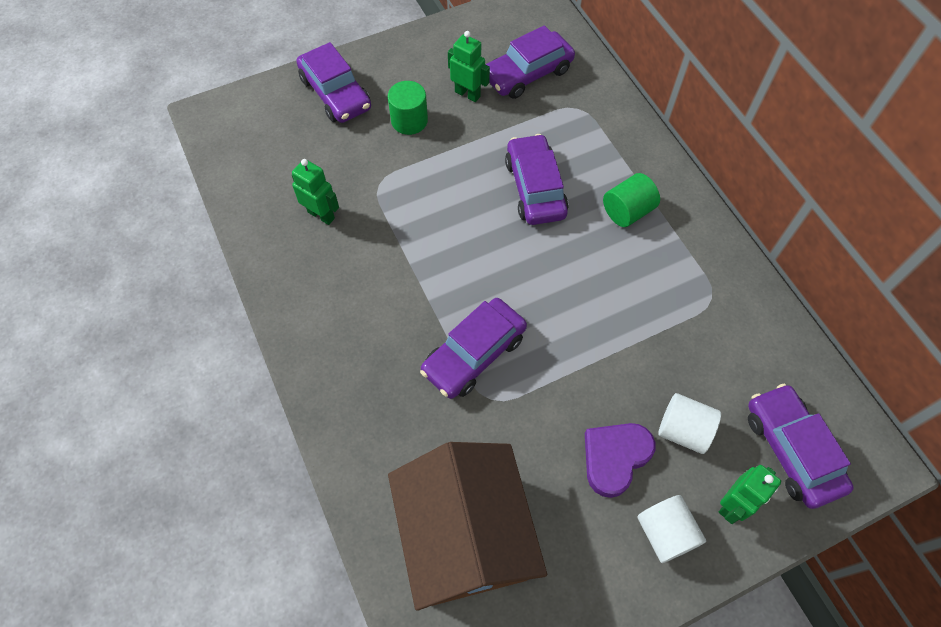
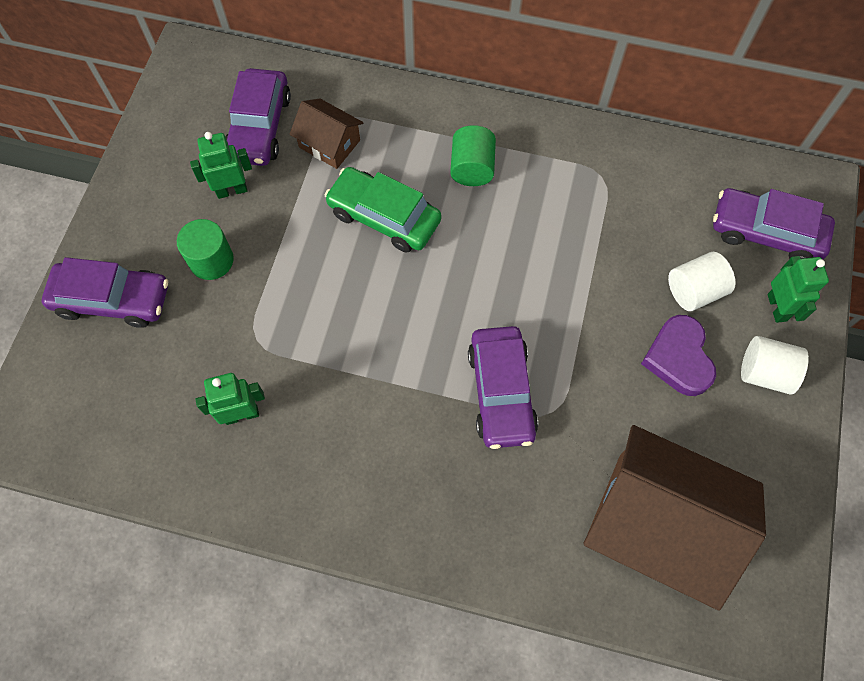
camera: 50 degrees left, 5 degrees up
(535, 188) = (384, 217): purple car -> green car
(556, 118) = (329, 144): none -> brown house

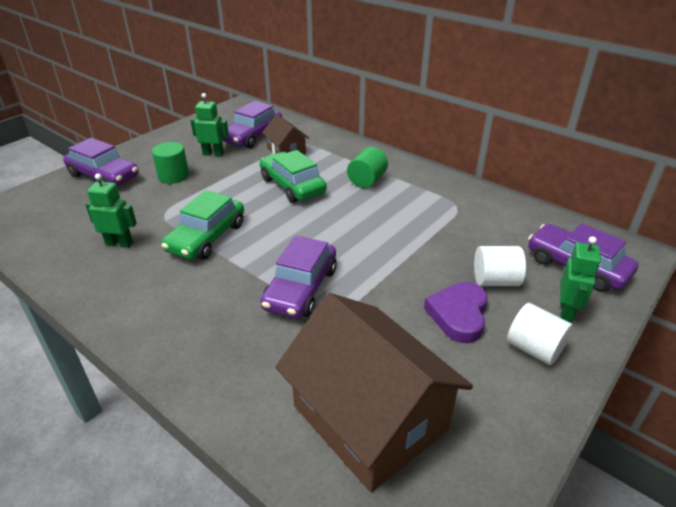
camera: 25 degrees right, 30 degrees down
(341, 358) = (206, 237): none -> green car

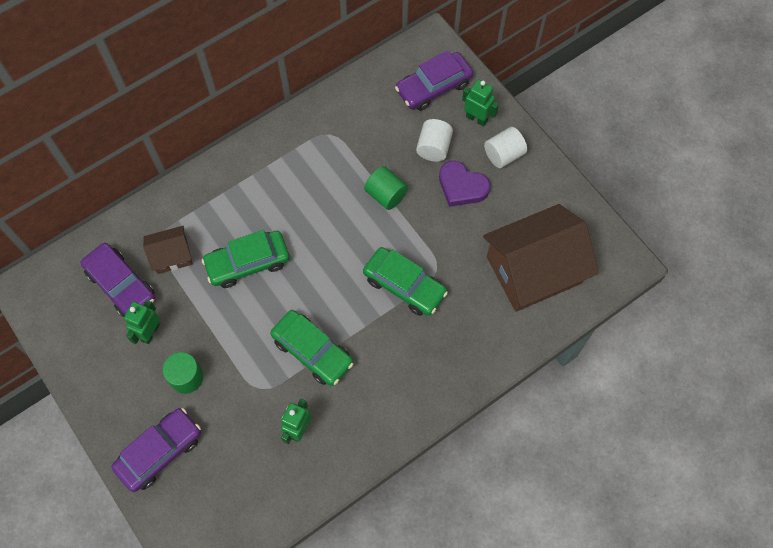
camera: 75 degrees left, 30 degrees up
(300, 288) = (404, 285): purple car -> green car
(367, 180) = (261, 193): green cylinder -> green cylinder (386, 195)

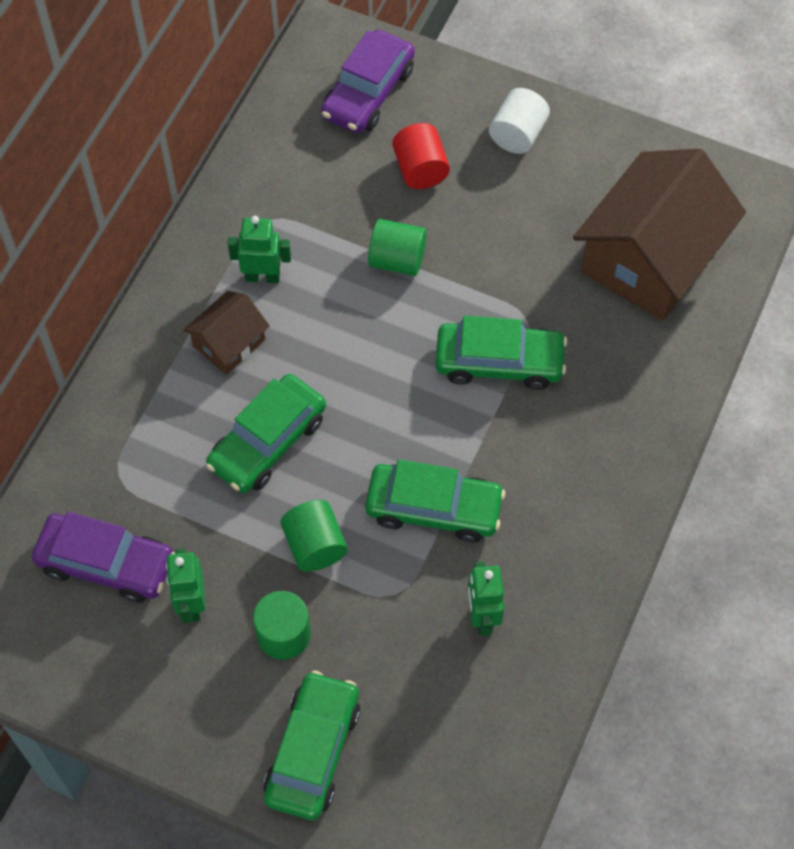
camera: 30 degrees left, 5 degrees down
(160, 452) = (313, 751): purple car -> green car
(171, 255) = (153, 487): brown house -> brown house (229, 343)
(235, 336) = (314, 545): none -> green cylinder
(433, 148) = (420, 169): white cylinder -> red cylinder
(462, 186) = (490, 200): purple heart -> none
(476, 118) = (452, 106): green robot -> green robot (262, 276)

